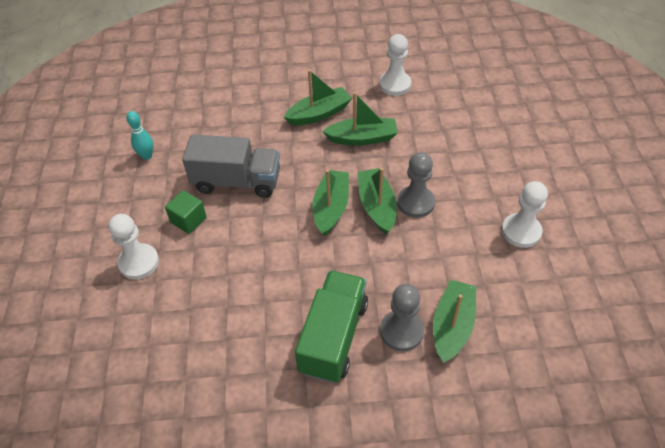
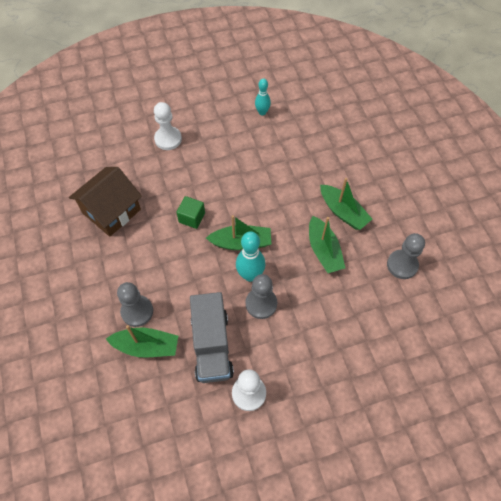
camera: 75 degrees right, 10 degrees up
(188, 220) = (209, 155): green cube -> green cube (192, 218)
(234, 347) = (111, 211): none -> brown house
(237, 181) = (252, 174): grey truck -> grey truck (212, 345)
(333, 337) = (127, 268): green truck -> none
(377, 206) = (250, 275): green boat -> turquoise bowling pin
(395, 84) = (402, 265): white pawn -> grey pawn

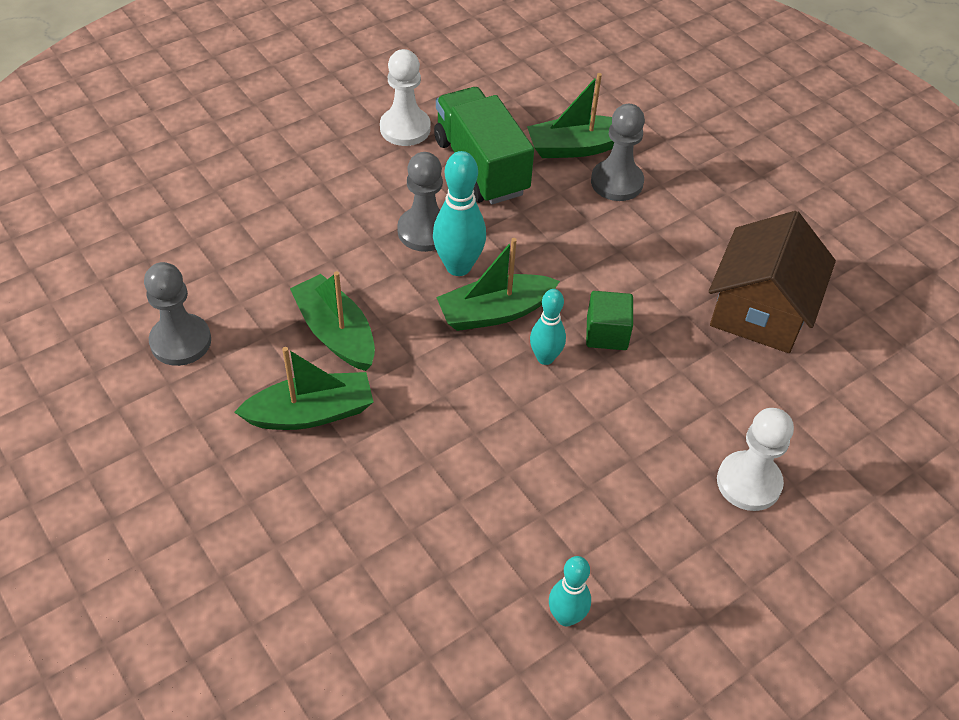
camera: 160 degrees right, 10 degrees down
(212, 345) = (481, 166): grey truck -> green truck
(227, 212) = (545, 358): none -> turquoise bowling pin
(343, 212) = (311, 413): green boat -> green boat turned 135 degrees clockwise

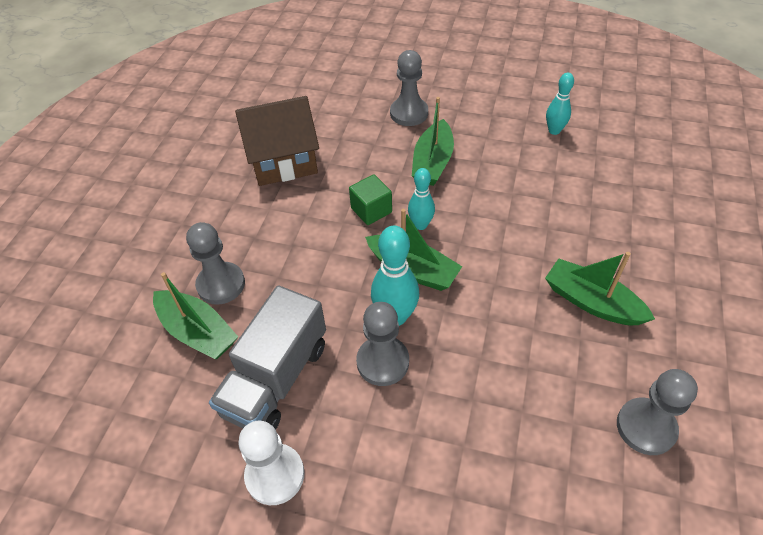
camera: 125 degrees left, 0 degrees up
(336, 333) = (526, 339): green boat -> green boat (432, 162)
(481, 166) = (276, 379): green truck -> grey truck
(748, 482) = (409, 113): white pawn -> grey pawn

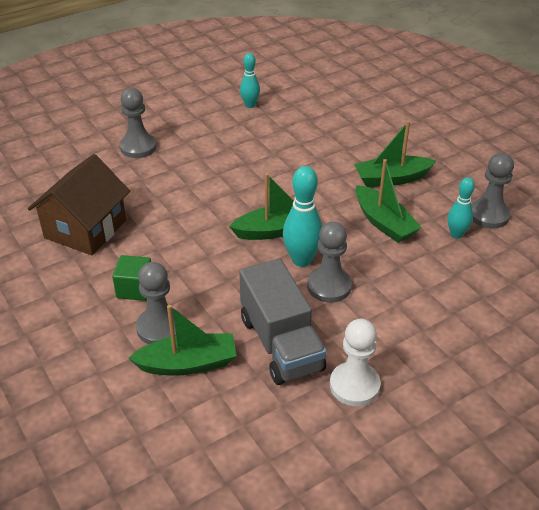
camera: 50 degrees left, 10 degrees down
(371, 210) = (199, 217): green cube -> green cube (135, 289)
(420, 225) = (244, 204): turquoise bowling pin -> turquoise bowling pin (456, 234)
(432, 162) = (199, 166): green boat -> green boat (384, 222)

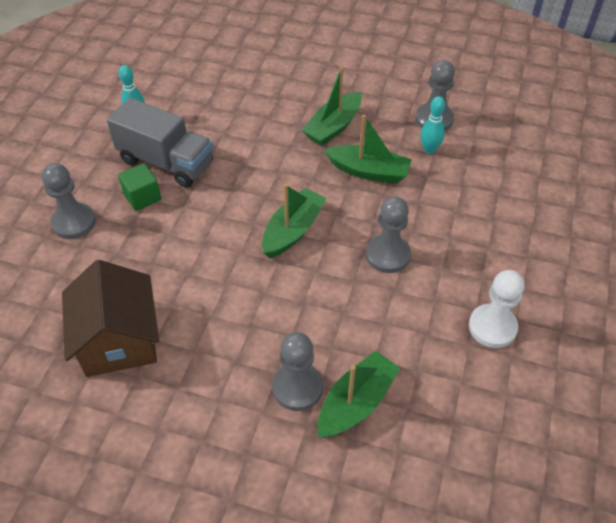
camera: 40 degrees left, 10 degrees up
(135, 289) = (234, 367): green cube -> green cube (142, 197)
(281, 344) = (406, 331): grey truck -> grey truck (166, 162)
(302, 260) = (342, 245): turquoise bowling pin -> none

